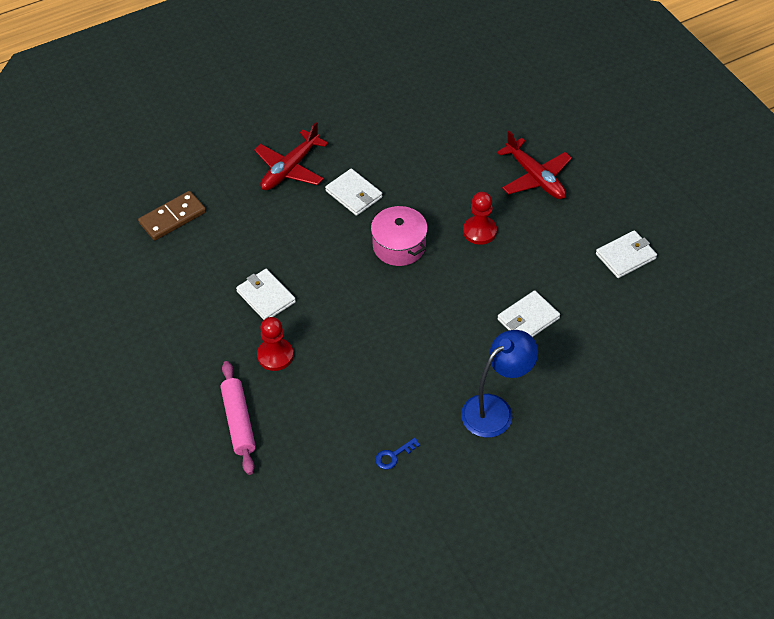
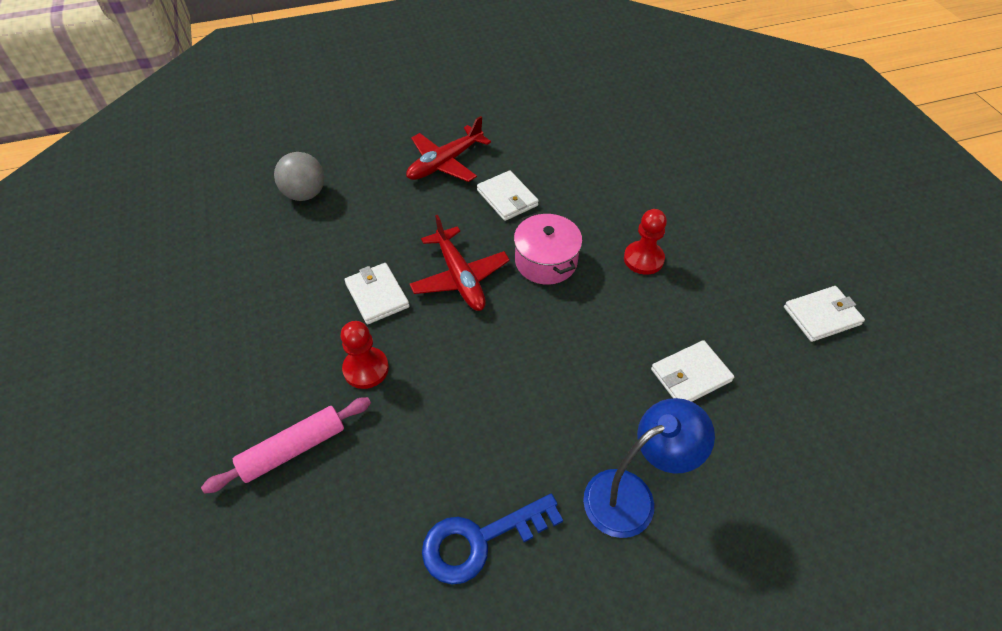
camera: 10 degrees right, 0 degrees up
(172, 218) = (305, 194): brown domino -> grey ball
(239, 421) = (293, 449): pink rolling pin -> pink rolling pin turned 60 degrees clockwise
(393, 456) = (480, 540): blue key -> blue key, size x2.12
(535, 177) = (716, 209): red plane -> red plane (460, 277)

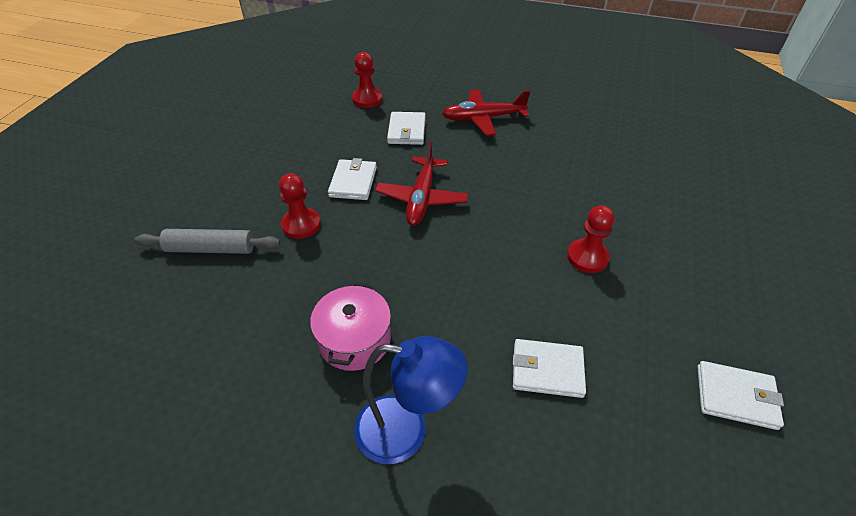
camera: 35 degrees right, 5 degrees down
(293, 449) = (211, 249): pink rolling pin -> grey rolling pin
(305, 194) = (367, 99): grey ball -> red pawn
(480, 540) = (265, 384): blue key -> none
(507, 198) = (509, 161): white wallet -> white wallet (407, 131)
(546, 261) = (499, 218): pink pot -> pink pot (355, 340)

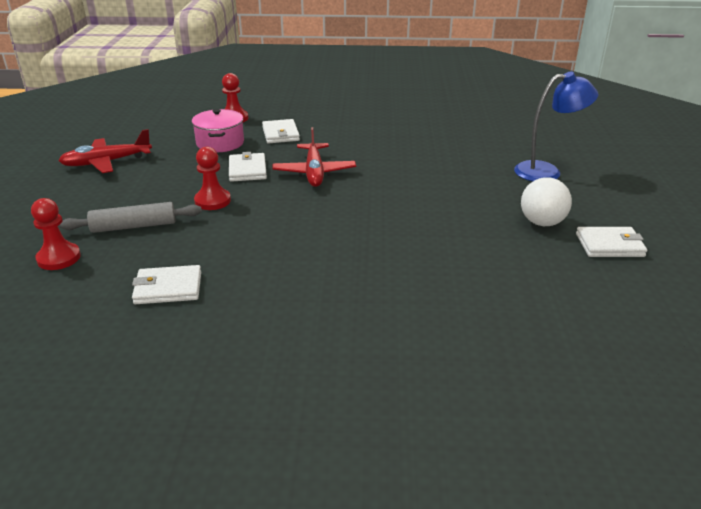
camera: 15 degrees left, 15 degrees down
(355, 340) = (297, 260): pink pot -> pink pot (220, 143)
(406, 431) = (367, 303): blue lamp -> blue lamp (547, 171)
(483, 118) = (345, 119): red plane -> red plane (107, 162)
(547, 370) = (464, 253): white wallet -> white wallet (168, 288)
(587, 257) = (468, 188): red pawn -> red pawn (59, 258)
(659, 336) = (542, 223): none -> white ball

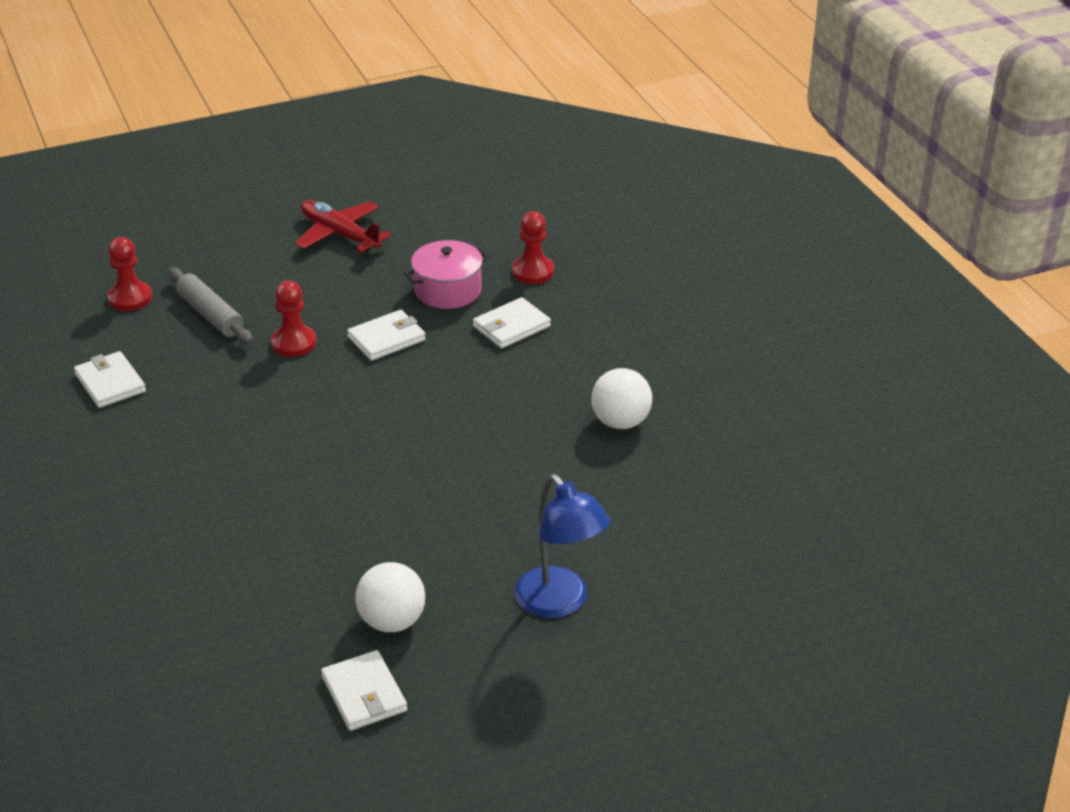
camera: 65 degrees right, 5 degrees up
(314, 172) = (414, 391): red plane -> none
(399, 126) = (620, 422): none -> white ball

